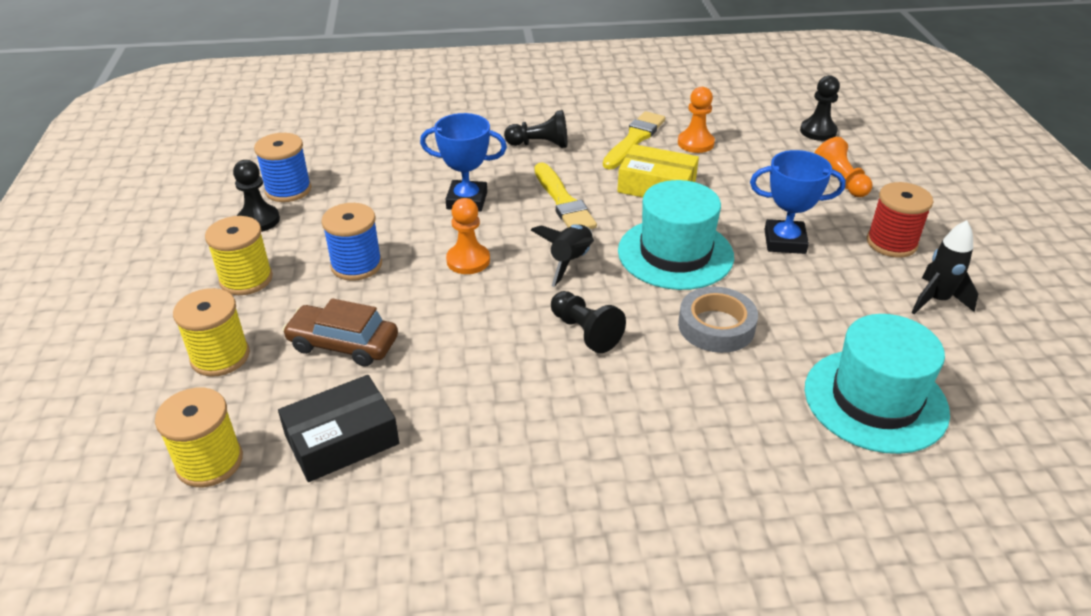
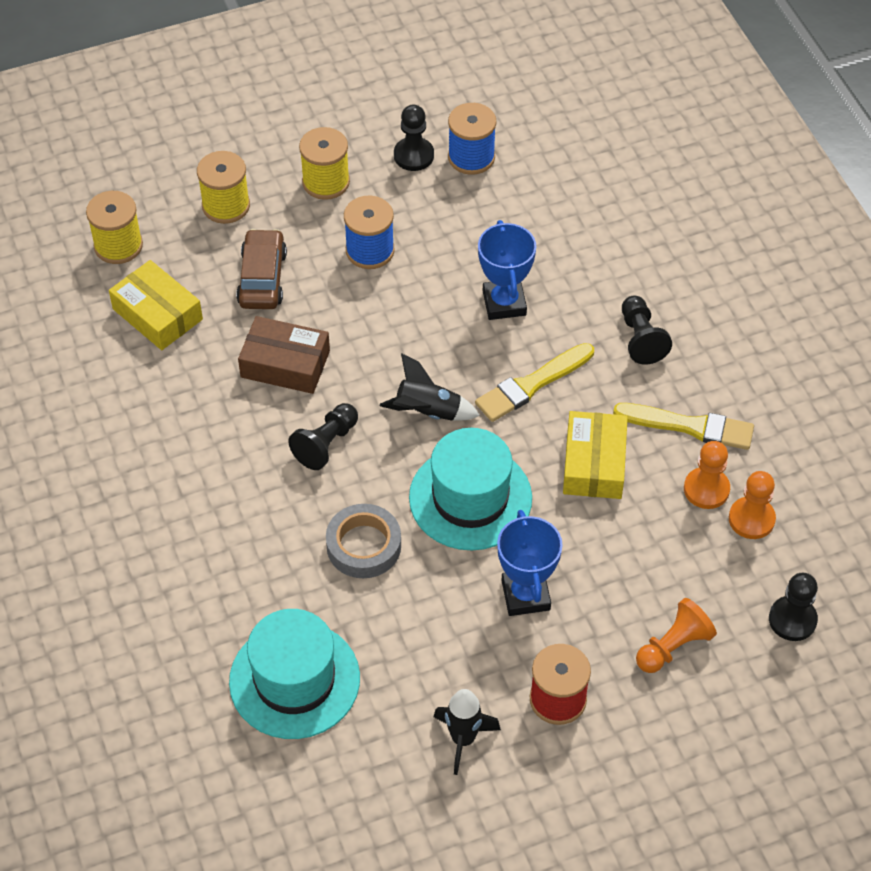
camera: 75 degrees right, 15 degrees up
(342, 440) = (157, 314): black box -> yellow box
(468, 260) = (403, 331): orange pawn -> orange pawn (751, 519)
(469, 345) = (285, 364): none -> brown box

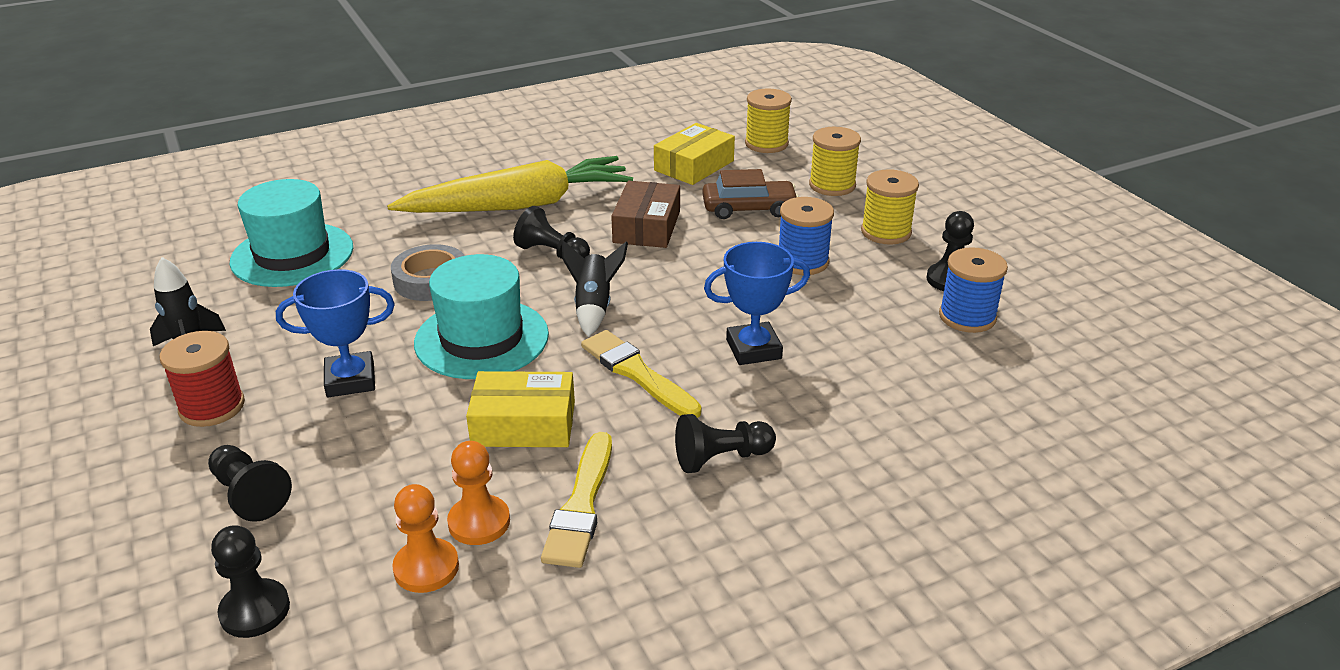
camera: 85 degrees right, 20 degrees down
(219, 474) = (519, 205): none -> yellow carrot
(673, 646) = (250, 495): orange pawn -> black pawn

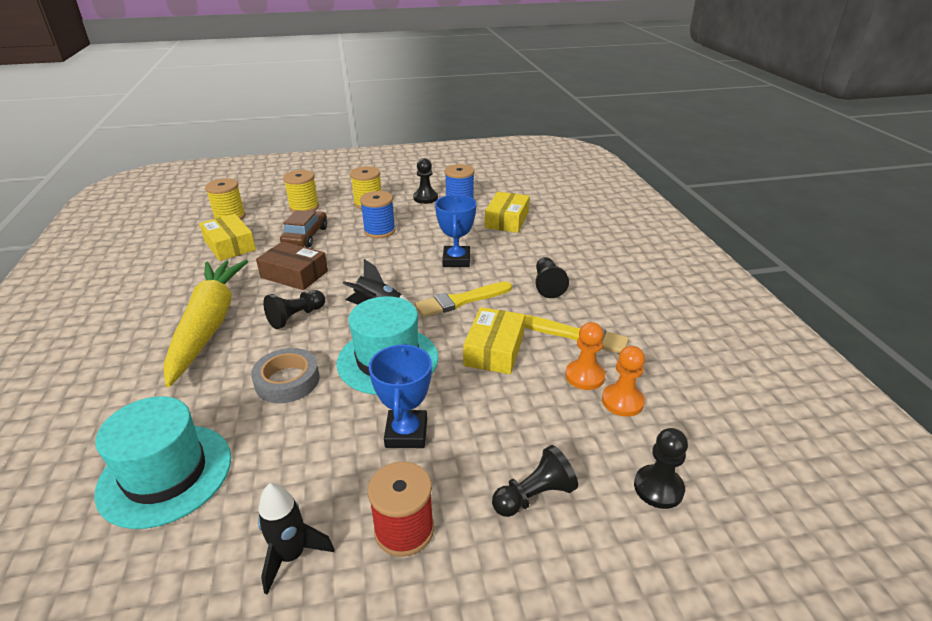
camera: 75 degrees left, 0 degrees up
(932, 382) = (507, 220): none -> yellow box

